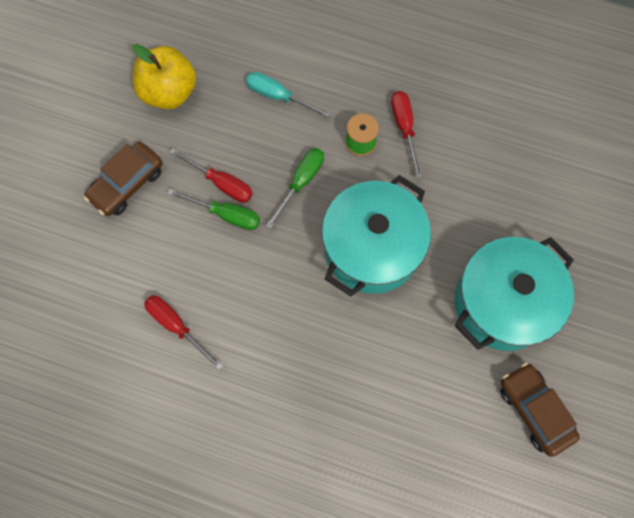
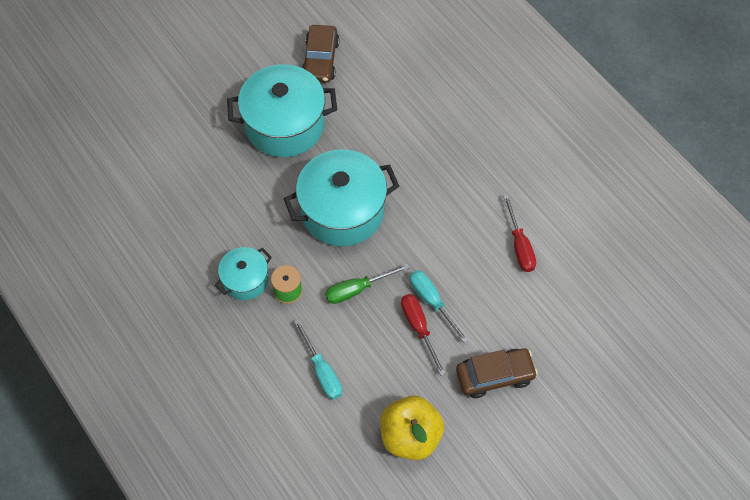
camera: 145 degrees left, 10 degrees down
(226, 214) = (432, 301): green screwdriver -> turquoise screwdriver
(404, 128) = (245, 280): red screwdriver -> turquoise pot

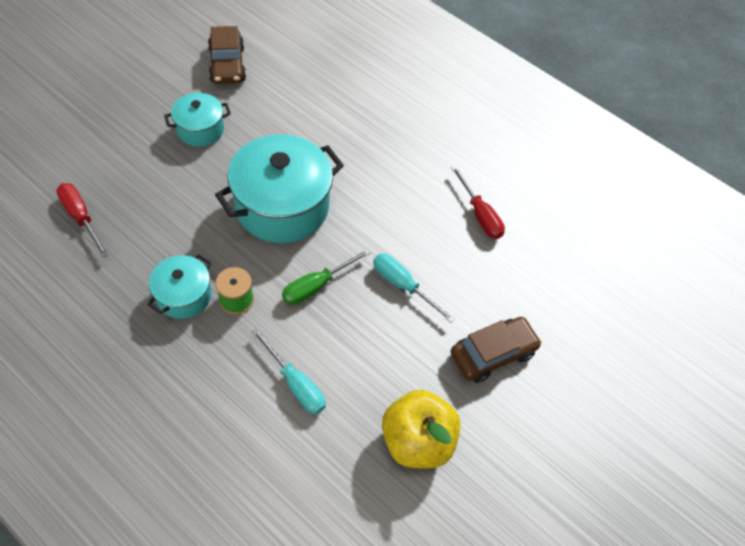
camera: 20 degrees left, 5 degrees down
(285, 125) = (200, 129): turquoise pot -> turquoise pot, size x0.54
(419, 328) = (395, 316): red screwdriver -> red screwdriver (81, 217)

